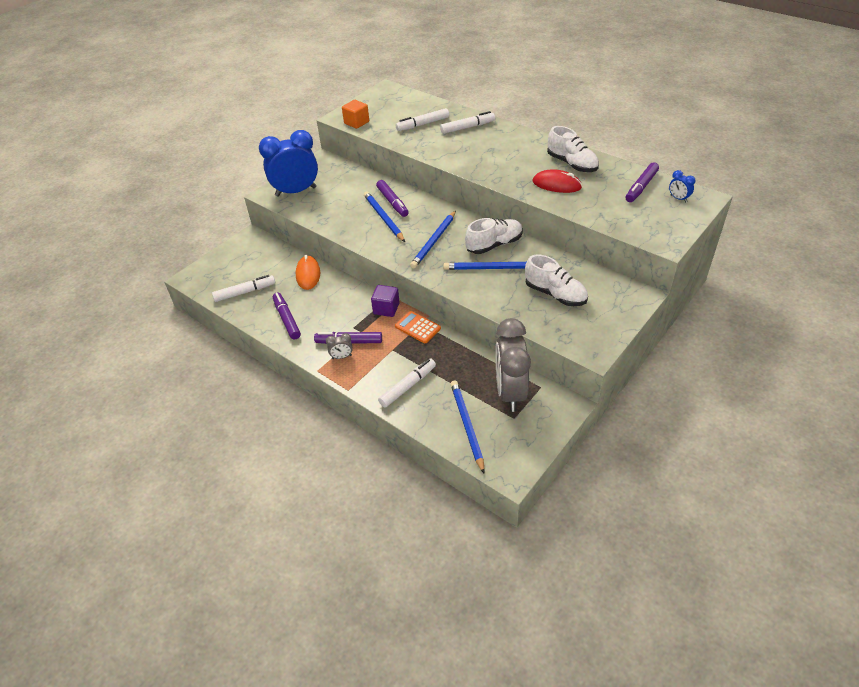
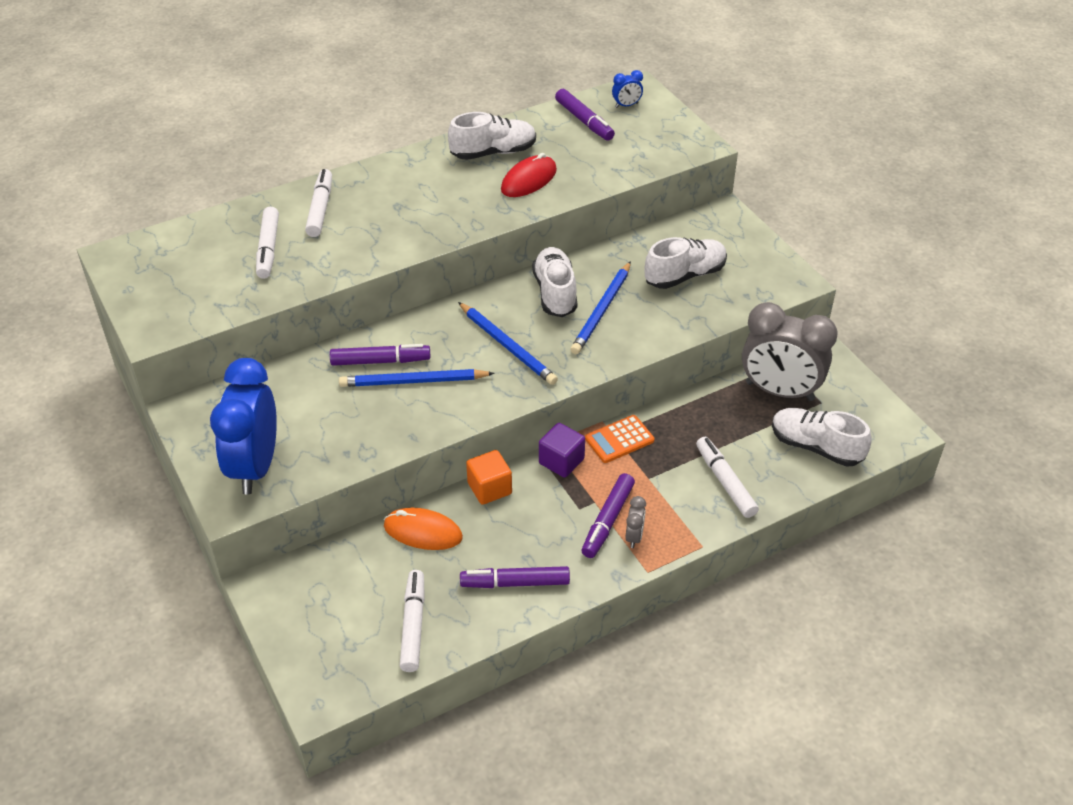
camera: 70 degrees left, 0 degrees up
(356, 123) = (191, 317): orange cube -> orange cube (489, 488)
(467, 425) = (816, 447): blue pencil -> white shoe

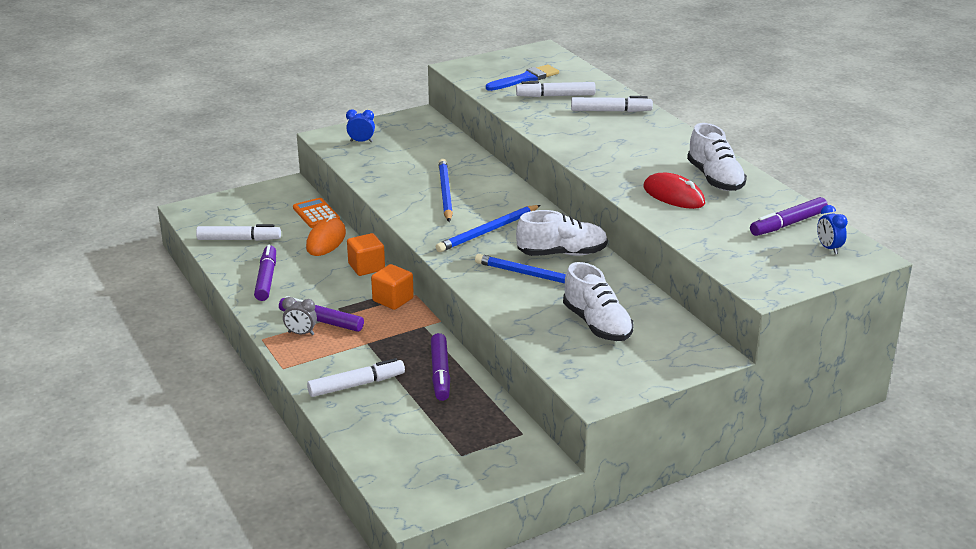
camera: 90 degrees right, 15 degrees down
(209, 272) = (525, 79): none -> blue brush
(255, 467) = (361, 141): blue clock -> blue clock, size x0.40
(380, 361) = (470, 179): purple marker -> purple marker (440, 373)
(561, 461) = (393, 299): purple cube -> orange cube
(619, 439) = (416, 329): orange calculator -> orange calculator (316, 214)
(779, 391) = (478, 427): grey clock -> none
(816, 447) = (396, 445): white shoe -> none

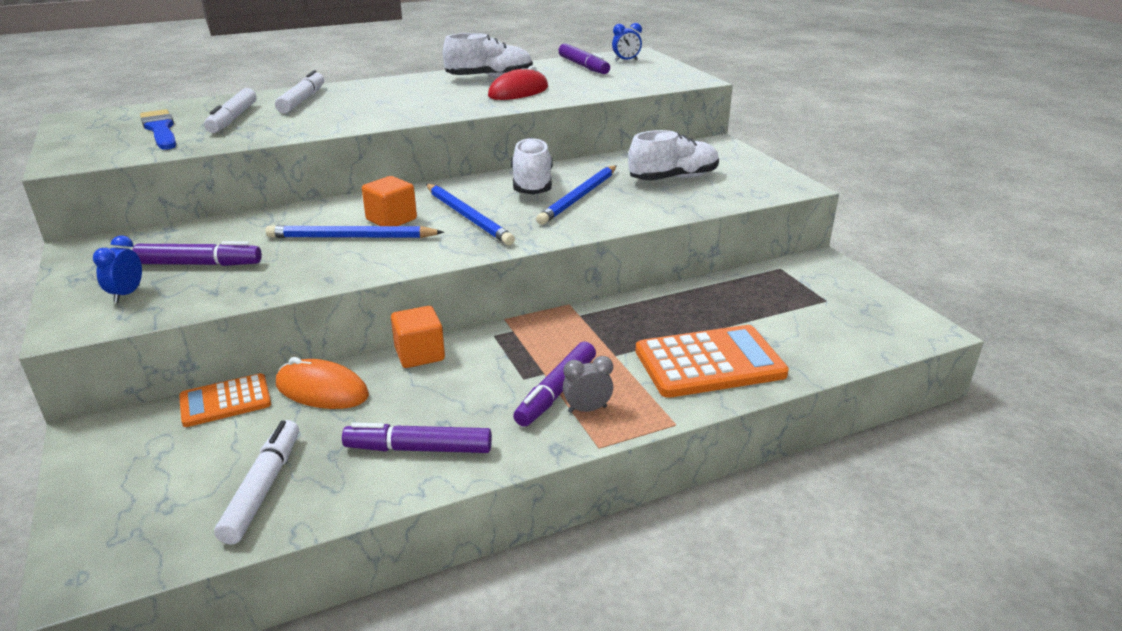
camera: 85 degrees left, 0 degrees up
(301, 333) = (587, 409): grey clock -> grey clock turned 120 degrees counterclockwise
(356, 385) = (709, 363): white marker -> orange calculator
(393, 299) = (513, 335): orange cube -> orange cube (391, 220)
(440, 373) = (680, 307): purple marker -> purple marker (200, 264)

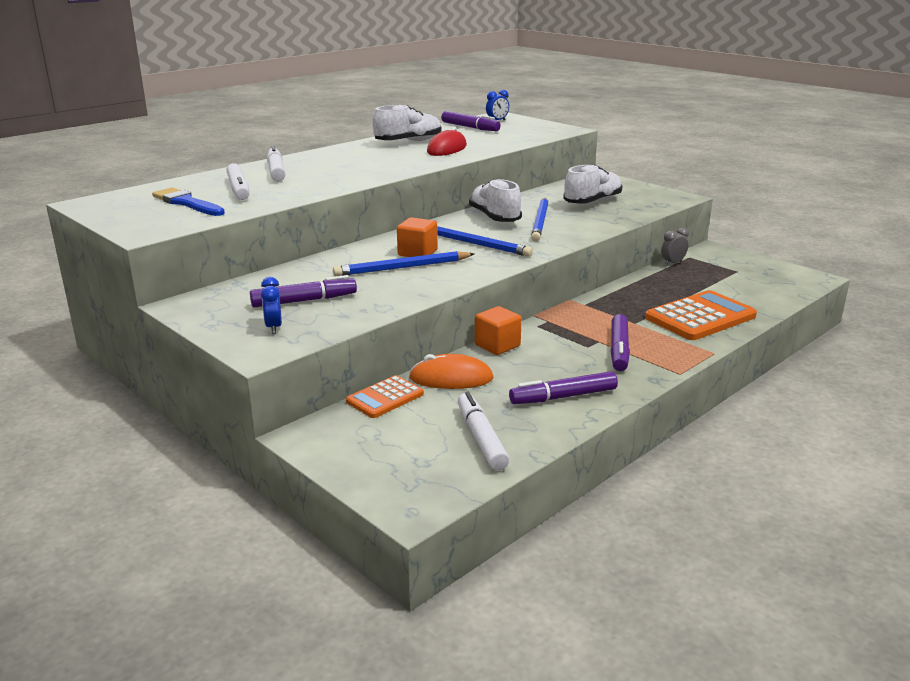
camera: 20 degrees left, 5 degrees down
(587, 409) = (650, 355): grey clock -> grey clock (672, 263)

